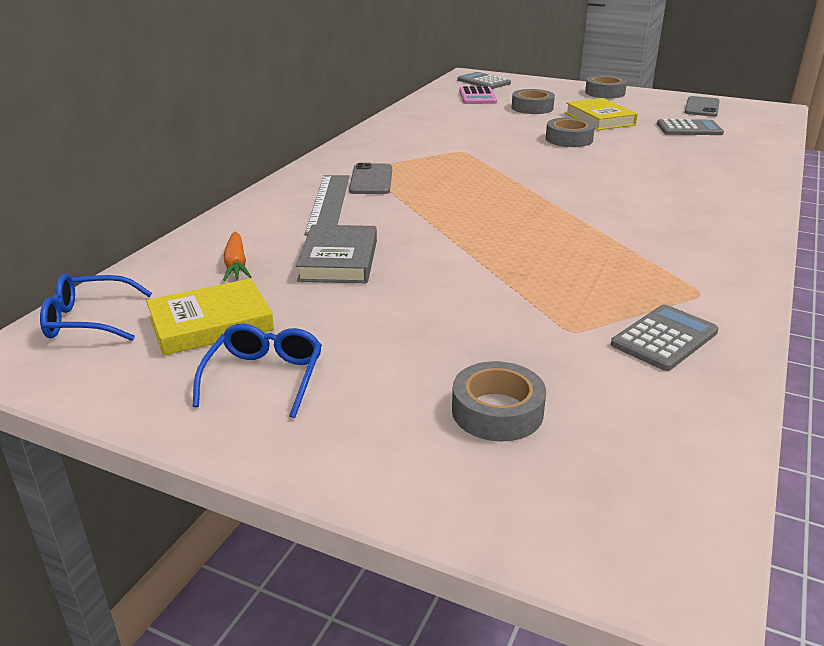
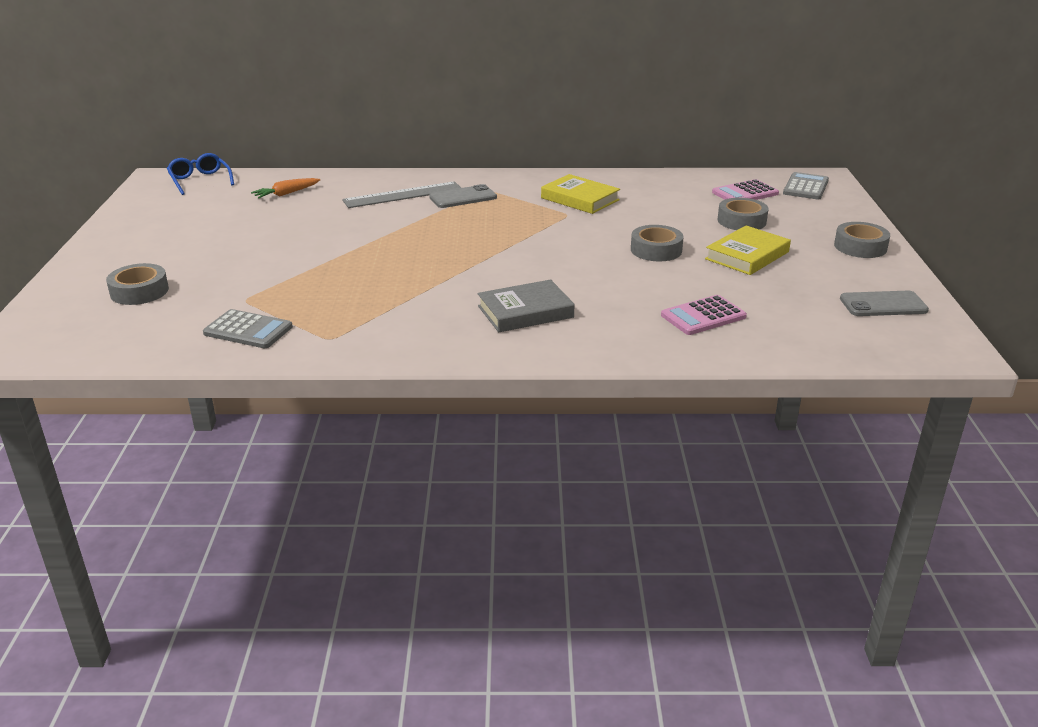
camera: 65 degrees right, 0 degrees up
(211, 324) = (208, 206): yellow book -> yellow book (580, 199)
(264, 377) = (156, 231): blue glasses -> none
(339, 260) = (310, 217): grey book -> grey book (525, 312)
(689, 129) = (775, 304): grey calculator -> none
(703, 150) = (703, 316): none -> pink calculator

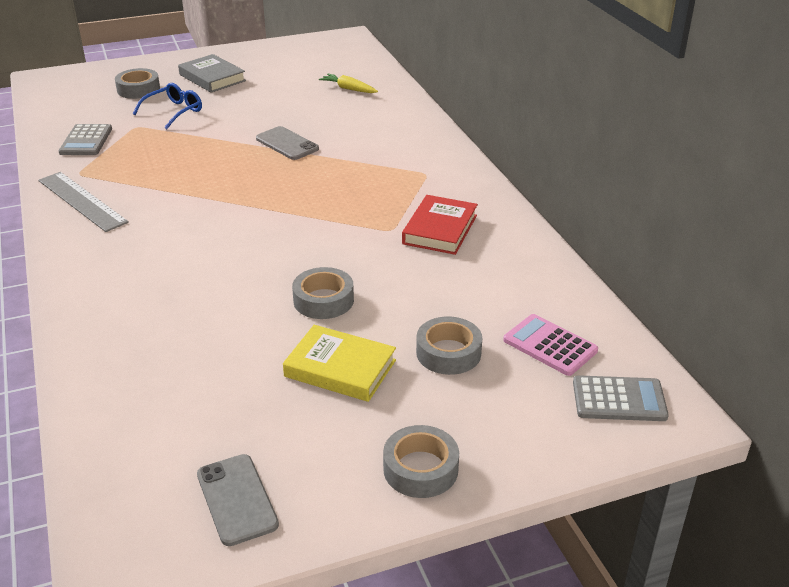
camera: 70 degrees right, 5 degrees up
(200, 180) = (353, 52): blue glasses -> blue glasses (174, 112)
(286, 194) = (348, 89): orange carrot -> yellow carrot
(403, 195) = (382, 136): grey ruler -> grey ruler (82, 201)
(463, 197) = (397, 165): grey phone -> grey phone (287, 144)
(525, 312) = (147, 248): grey book -> grey book (212, 78)
(580, 199) = (440, 229): yellow book -> red book
(703, 316) = (165, 354): pink calculator -> none

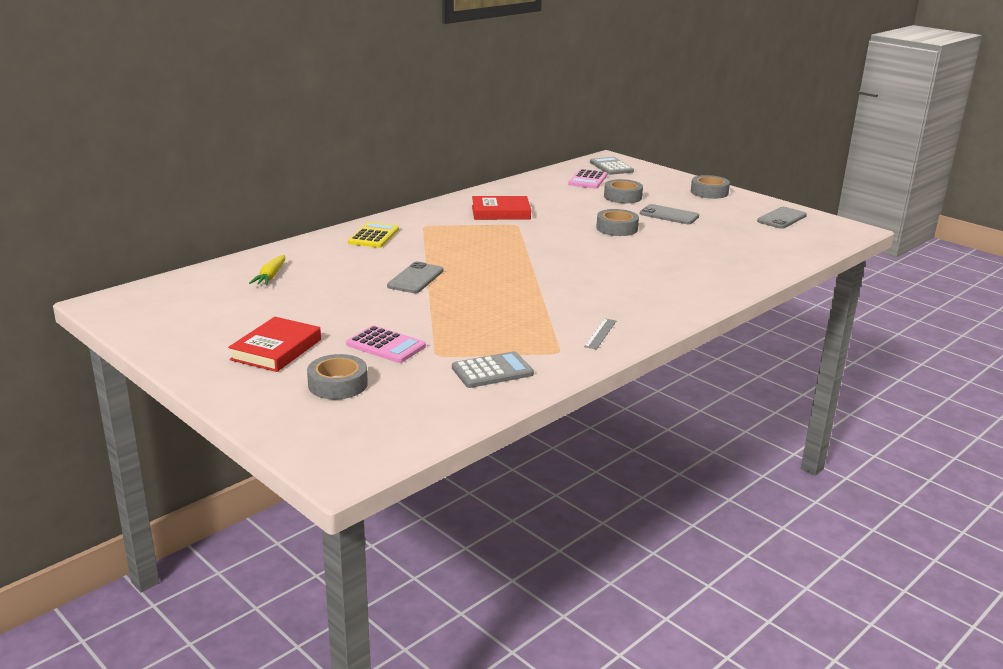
camera: 115 degrees left, 10 degrees down
(82, 201) = (600, 333): grey ruler -> grey ruler, size x0.50
(174, 112) = (386, 345): blue glasses -> pink calculator
(212, 78) = (276, 350): grey book -> red book
(340, 368) = (669, 215): yellow book -> grey phone
(413, 142) = (373, 236): none -> yellow calculator

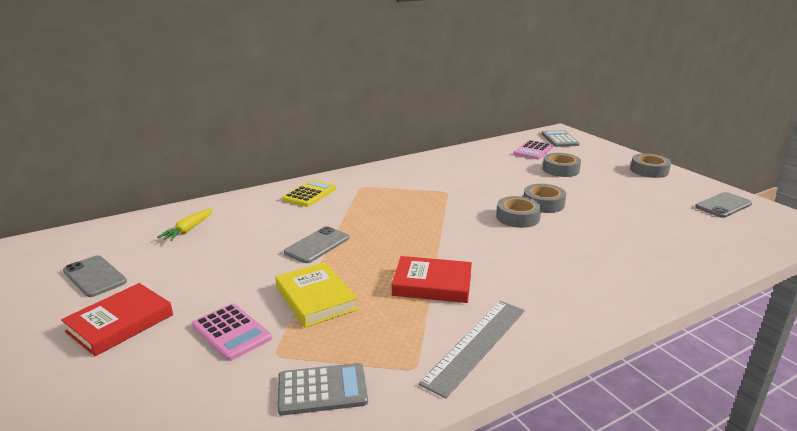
camera: 15 degrees right, 0 degrees up
(338, 384) = (140, 386): grey tape -> grey tape (517, 217)
(444, 317) = (315, 299): none -> yellow book
(501, 212) = (438, 178): red book -> red book (432, 284)
(600, 333) = (475, 345): grey ruler -> grey ruler, size x1.98
(669, 215) = (601, 193): grey phone -> grey phone (94, 276)

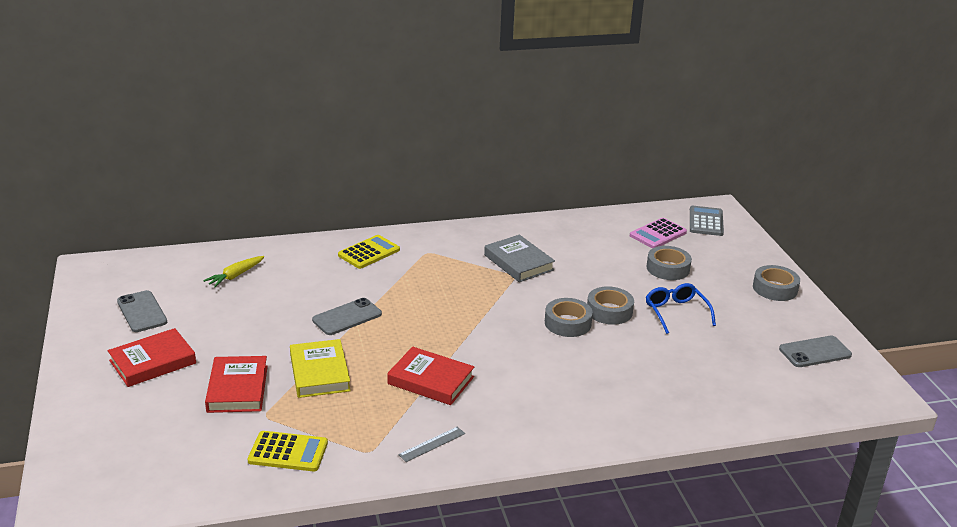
camera: 15 degrees right, 5 degrees up
(231, 332) = (237, 389): pink calculator -> red book
(322, 389) = (288, 452): grey calculator -> yellow calculator
(442, 182) = (518, 262): none -> grey book
(475, 345) = (432, 444): grey ruler -> grey ruler, size x0.50
(595, 196) = (676, 312): none -> blue glasses

